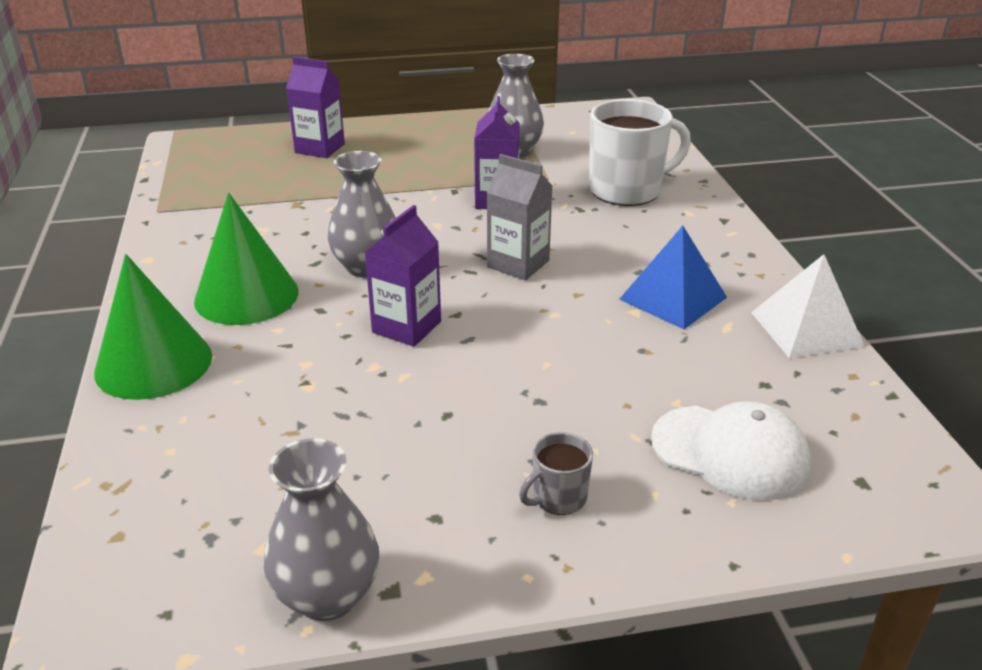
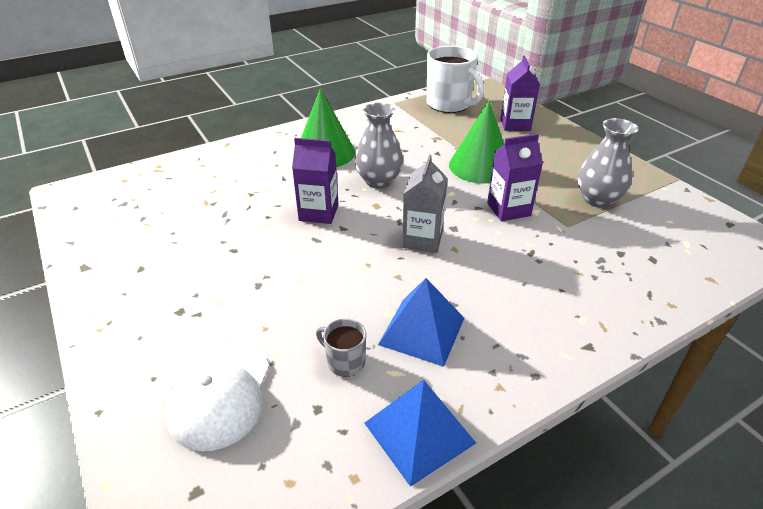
camera: 70 degrees right, 5 degrees up
(154, 363) = (252, 147): green cone -> green cone (480, 166)
(327, 596) = (82, 248): grey vase -> none
(558, 498) = (160, 313): grey mug -> grey mug (345, 362)
(627, 190) = (588, 273): white mug -> white mug (449, 104)
(806, 329) = (419, 432): white pyramid -> blue pyramid

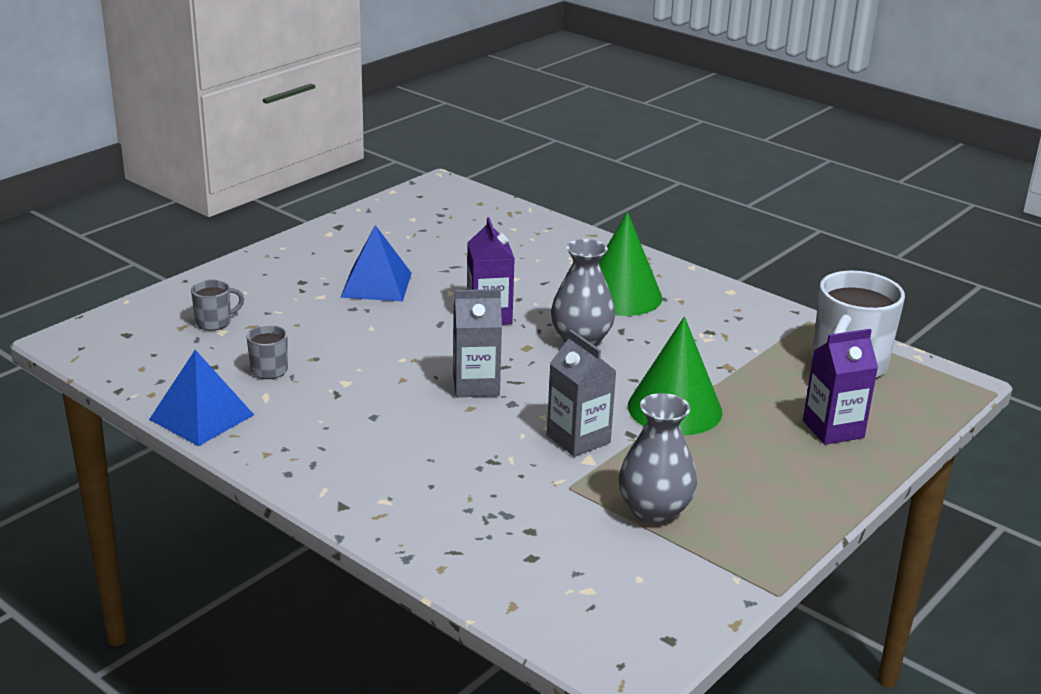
camera: 70 degrees right, 10 degrees down
(220, 395) = (214, 322): white cap -> grey mug
(422, 331) = (325, 403): blue pyramid -> blue pyramid (376, 285)
(508, 209) = (578, 439): purple carton -> grey carton

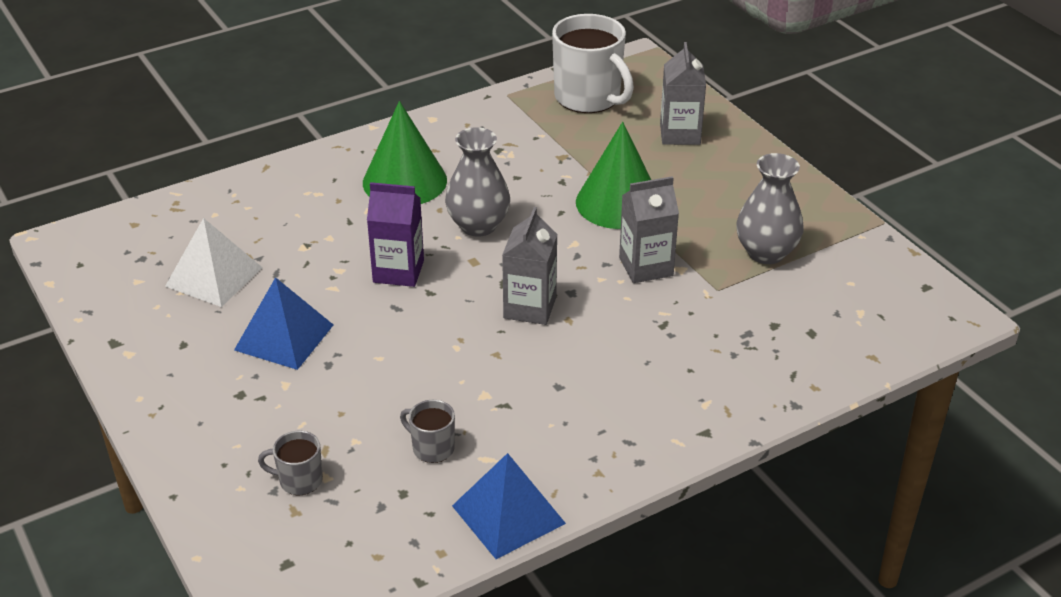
camera: 70 degrees left, 10 degrees up
(214, 322) = (299, 480): grey mug -> grey mug turned 75 degrees counterclockwise
(434, 244) = (214, 277): none -> white pyramid
(833, 429) = (680, 134): purple carton -> grey carton

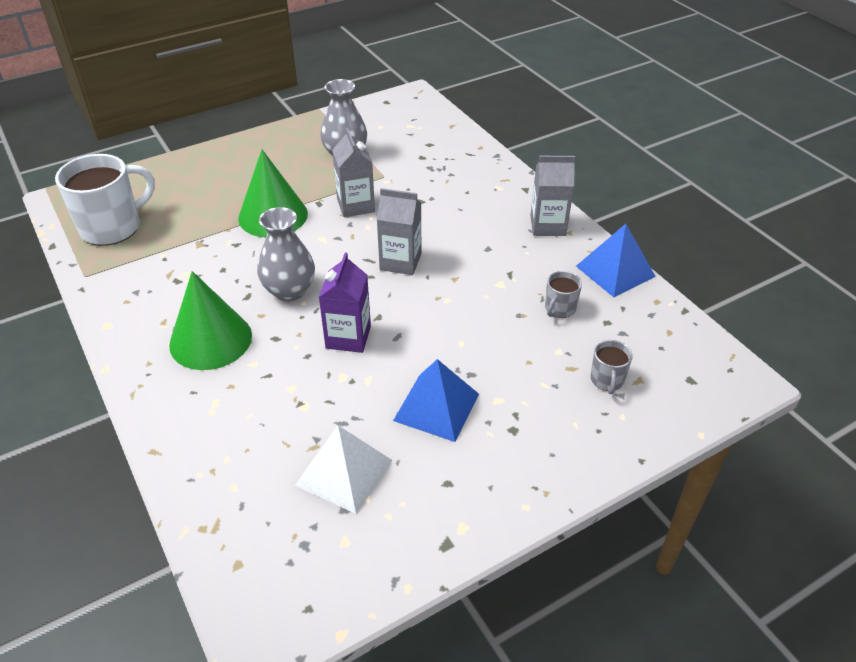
camera: 90 degrees left, 5 degrees up
(680, 134) = (186, 183): grey carton -> grey carton (548, 226)

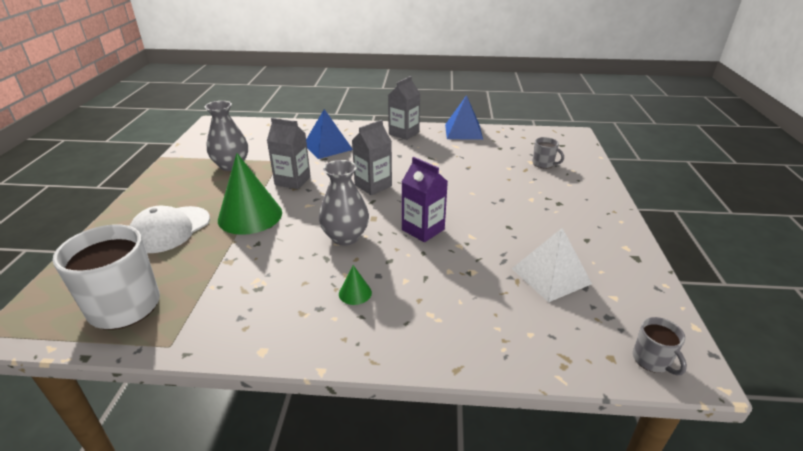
camera: 55 degrees left, 10 degrees down
(210, 340) = (355, 293): green cone -> green cone, size x0.43
(216, 187) = (170, 229): none -> white cap
(436, 407) = (519, 220): blue pyramid -> blue pyramid (327, 147)
(559, 309) = (476, 155): grey mug -> grey mug (652, 360)

